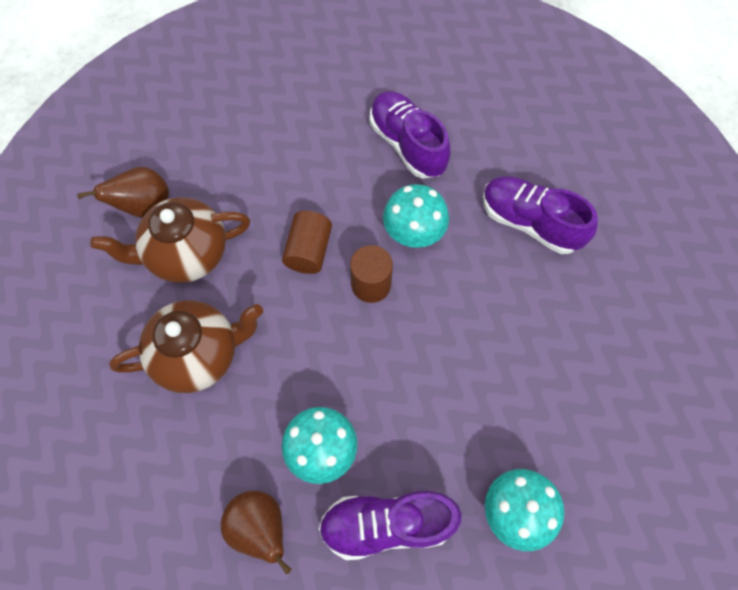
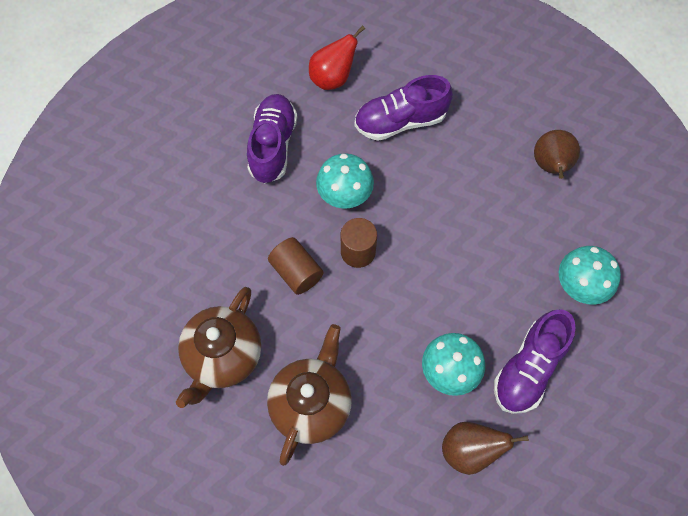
camera: 50 degrees left, 0 degrees up
(144, 206) = (154, 359): brown pear -> brown pear (551, 166)
(407, 144) = (272, 146): purple shoe -> purple shoe turned 90 degrees clockwise
(517, 139) = (333, 78): none -> red pear

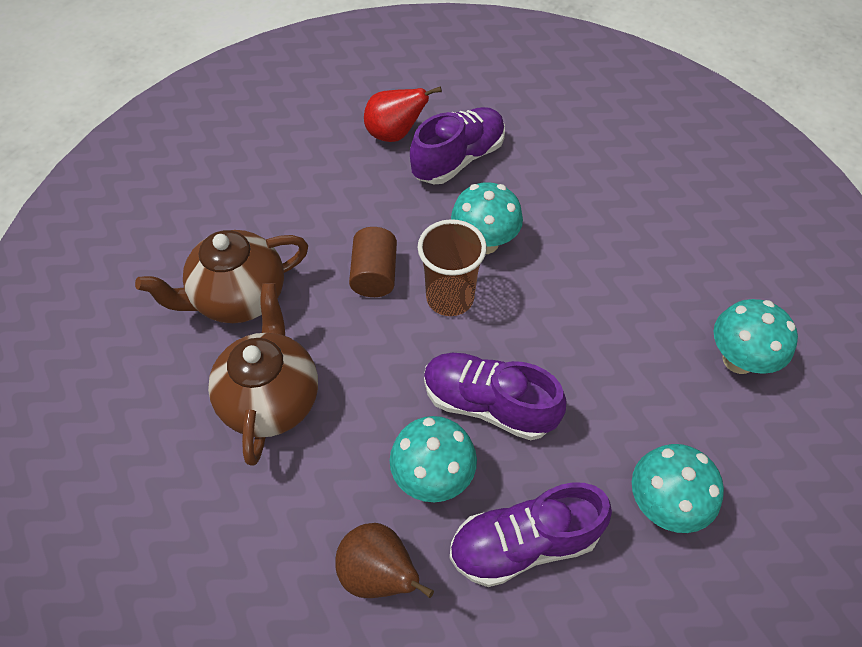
camera: 40 degrees right, 10 degrees down
(311, 404) = (271, 398): brown teapot -> brown teapot turned 60 degrees counterclockwise
(333, 78) = (570, 139): red pear -> red pear (395, 134)
(358, 252) = (450, 298): brown cylinder -> brown cup
(400, 121) = (604, 214): purple shoe -> purple shoe (488, 404)
(551, 166) = (738, 359): brown pear -> turquoise mushroom

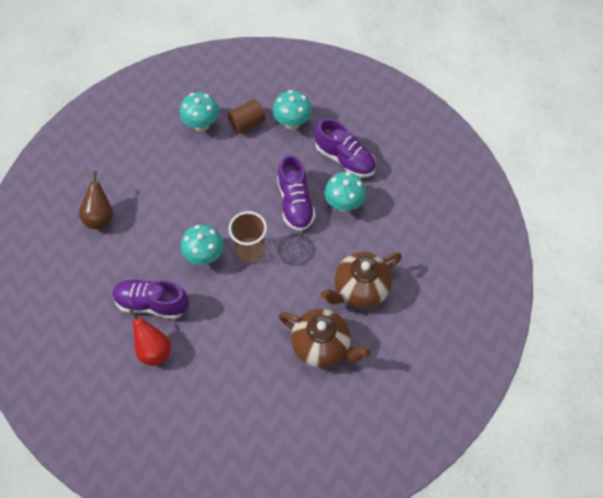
camera: 125 degrees left, 5 degrees up
(374, 275) = (261, 293): brown cylinder -> brown cylinder (247, 123)
(379, 573) = (395, 198): brown pear -> brown pear (100, 217)

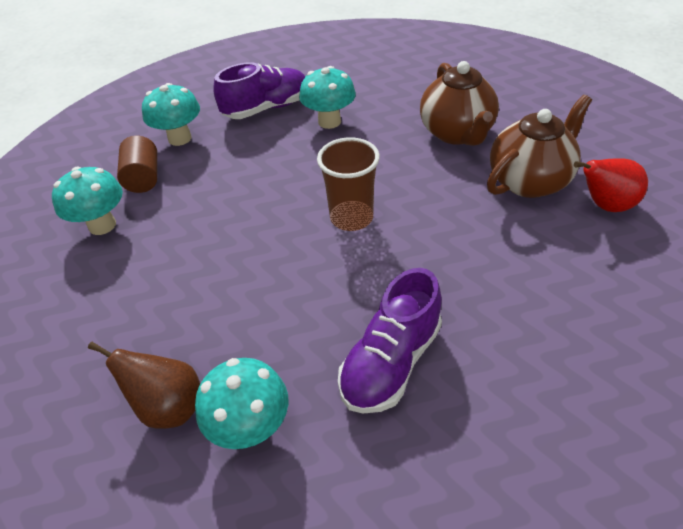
camera: 65 degrees left, 15 degrees down
(153, 350) = (485, 380): red pear -> red pear (604, 205)
(204, 256) = (333, 271): turquoise mushroom -> turquoise mushroom (251, 427)
(295, 203) = (301, 160): purple shoe -> none

